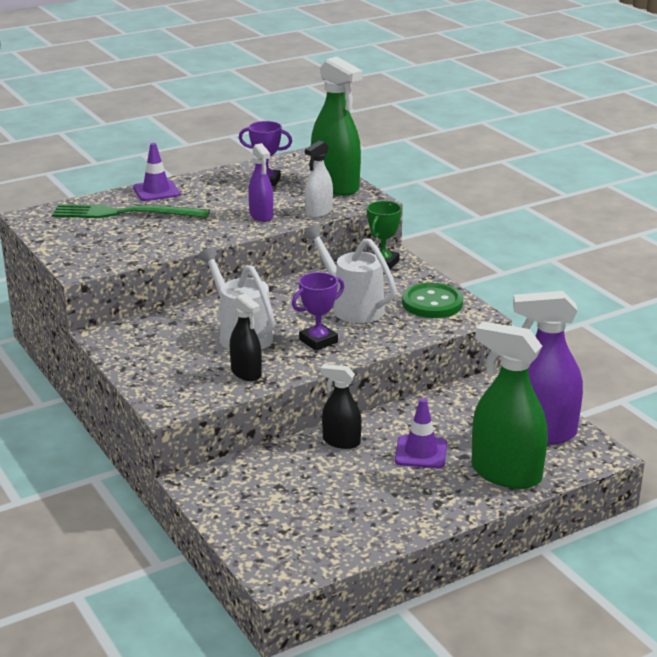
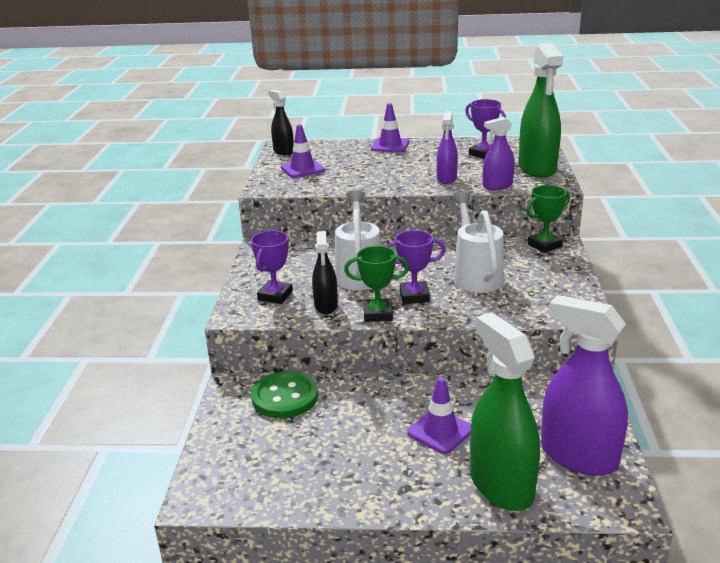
camera: 35 degrees right, 0 degrees up
(93, 238) = (302, 169): none -> purple traffic cone
(124, 213) = (347, 156): green fork -> none
(184, 379) = (275, 296): none -> purple trophy
(304, 366) = (378, 314): none -> green trophy
(318, 212) = (497, 186): white spray bottle -> purple spray bottle
(341, 441) = (381, 395): black spray bottle -> black spray bottle (283, 151)
(432, 303) = (553, 291): green button -> green button (285, 397)

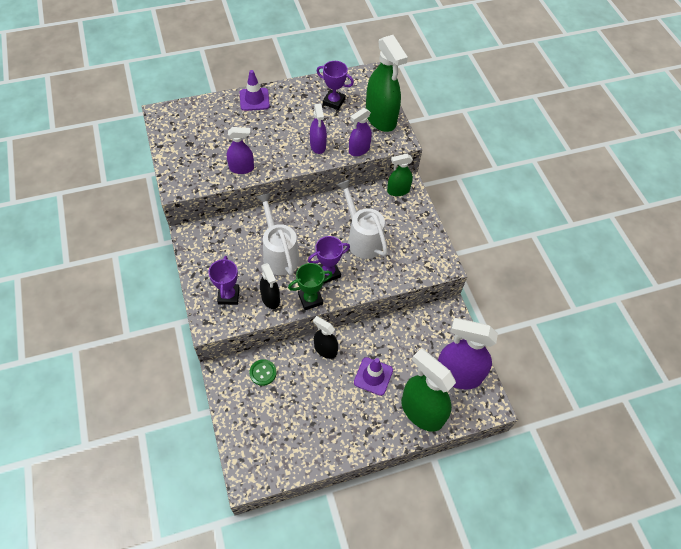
camera: 25 degrees left, 30 degrees up
(283, 151) = (166, 123): black spray bottle -> black spray bottle (325, 349)
(285, 397) = (263, 373): green button -> green button, size x0.59
(302, 169) = (196, 150): purple traffic cone -> none
(345, 184) = (241, 168): none -> purple spray bottle
(544, 245) = (398, 190): green trophy -> green spray bottle

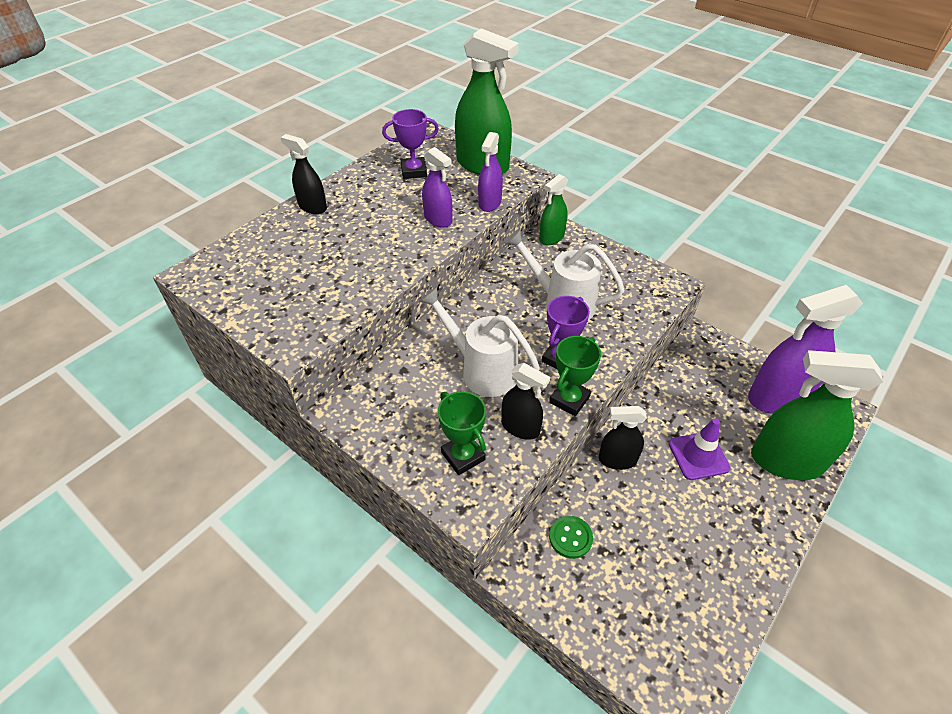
camera: 30 degrees left, 10 degrees down
(228, 296) = (463, 456): purple trophy -> green trophy
(241, 168) = (364, 284): purple spray bottle -> none
(254, 99) = (312, 207): purple traffic cone -> black spray bottle

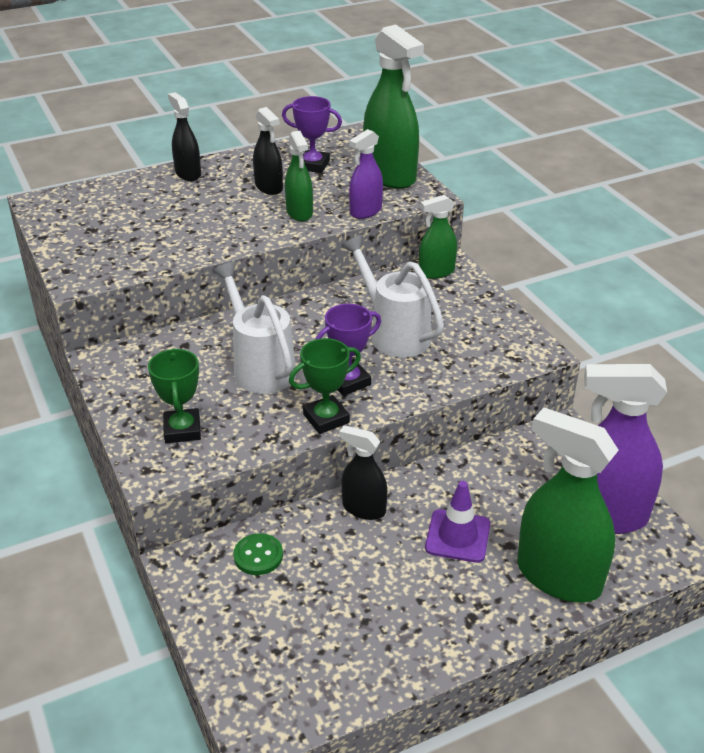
camera: 25 degrees right, 10 degrees down
(438, 219) = (299, 213): purple spray bottle -> green spray bottle
(520, 427) = (256, 425): black spray bottle -> black spray bottle (269, 187)

